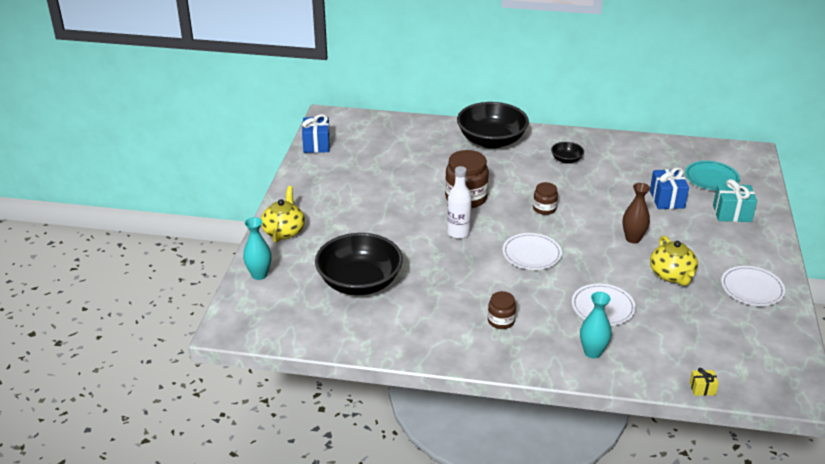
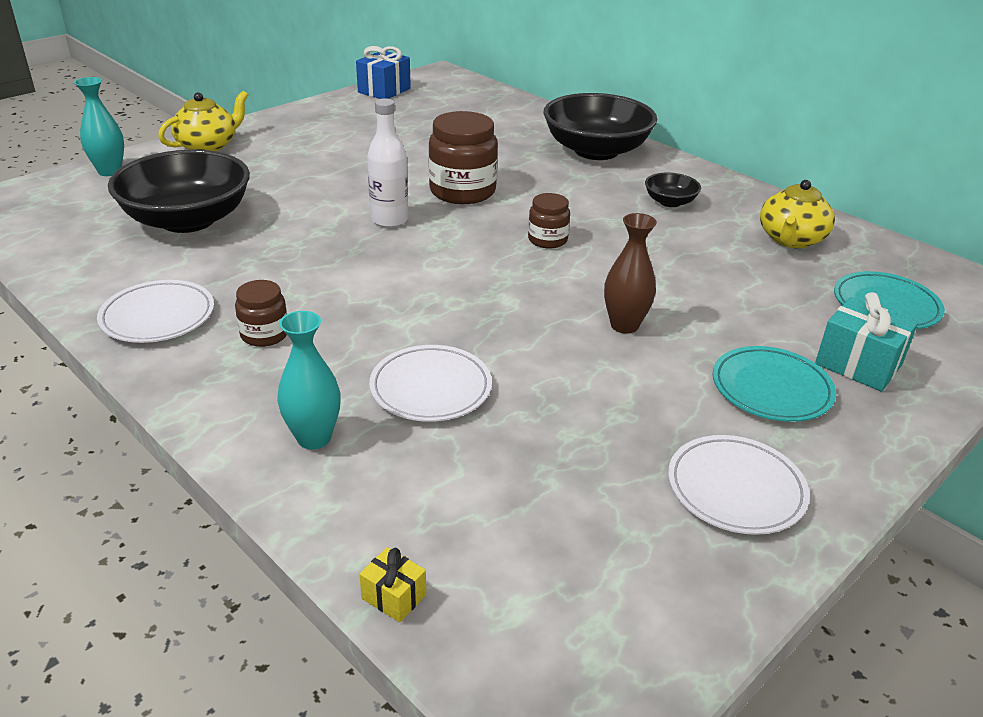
camera: 35 degrees right, 0 degrees up
(531, 254) = (441, 280): white plate -> white plate (158, 316)
(667, 199) = (761, 301): blue gift -> none
(672, 275) = (614, 399): yellow teapot -> yellow teapot (791, 239)
(716, 240) = (771, 389): none -> turquoise plate

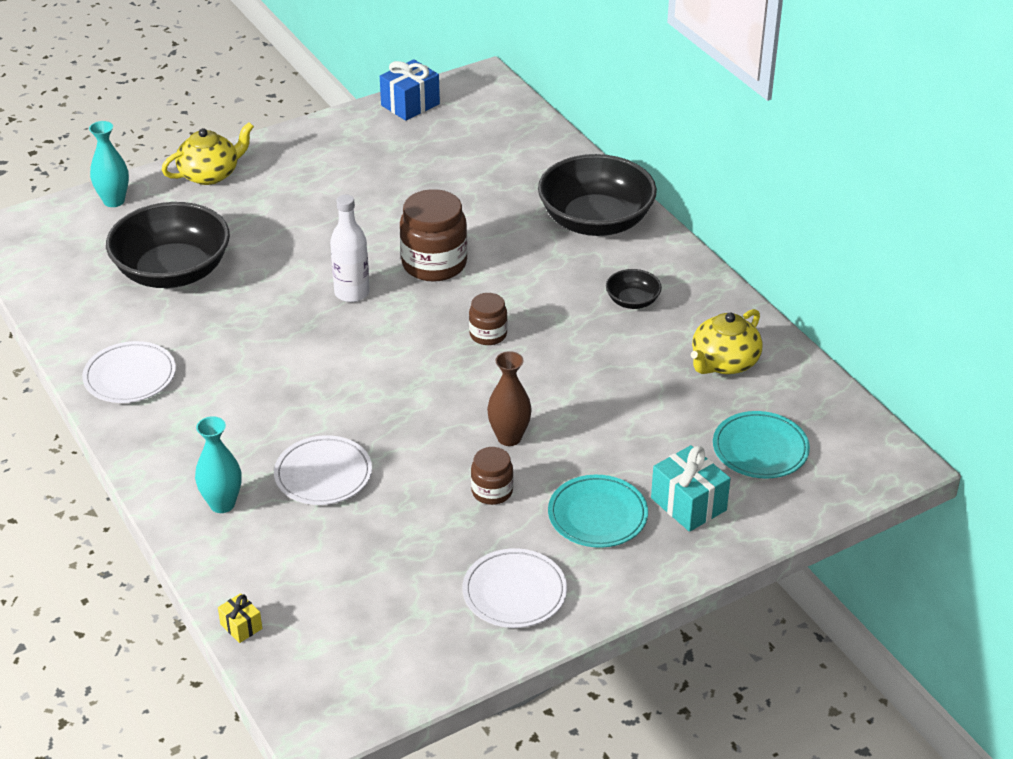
camera: 15 degrees right, 5 degrees up
(264, 334) = (209, 406): brown jar -> brown jar (492, 491)

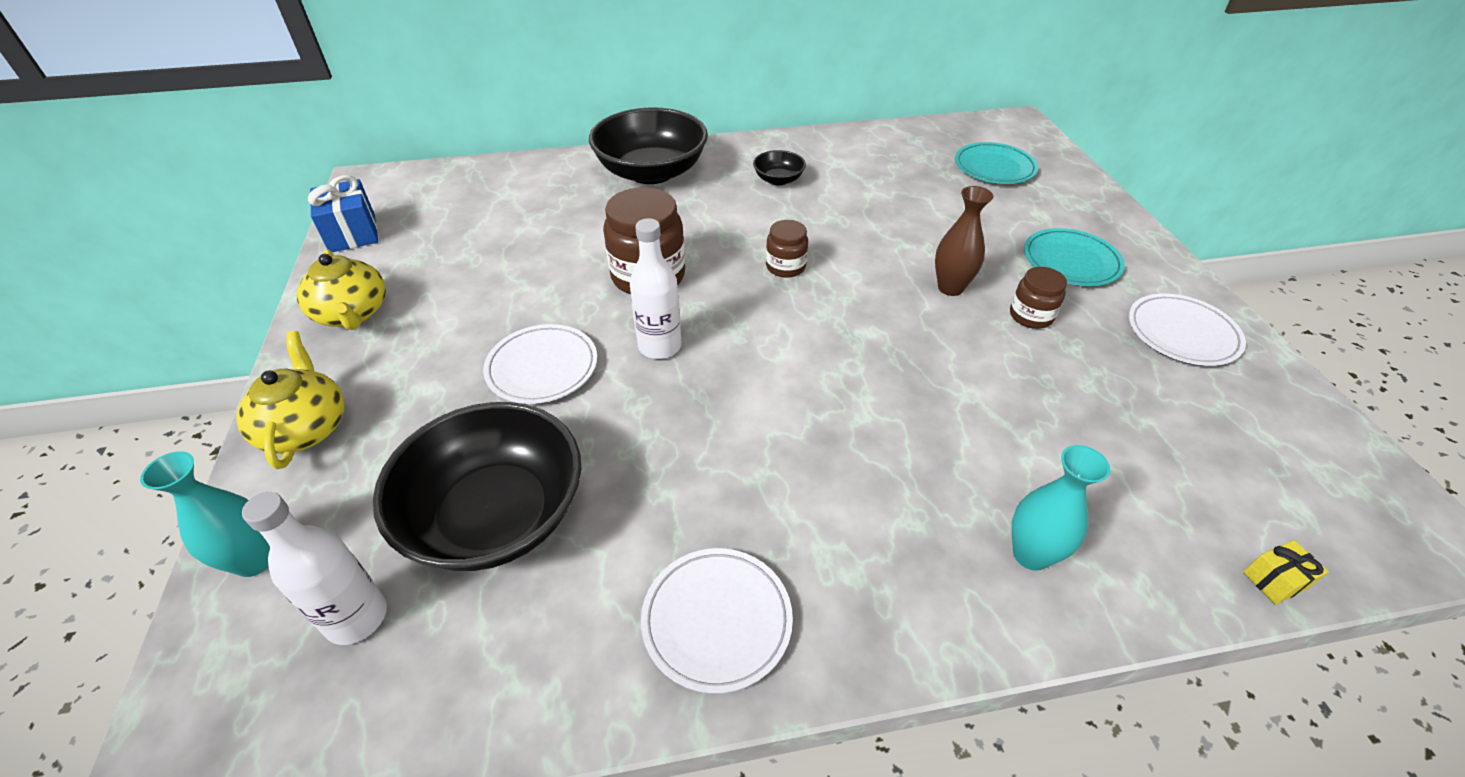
camera: 70 degrees left, 5 degrees up
(92, 249) = (356, 618): none -> white bottle
(323, 474) = (985, 439): white plate -> white plate (542, 368)
(688, 504) = (1058, 213): turquoise gift -> none
(724, 363) = (881, 158): yellow teapot -> yellow teapot (353, 314)

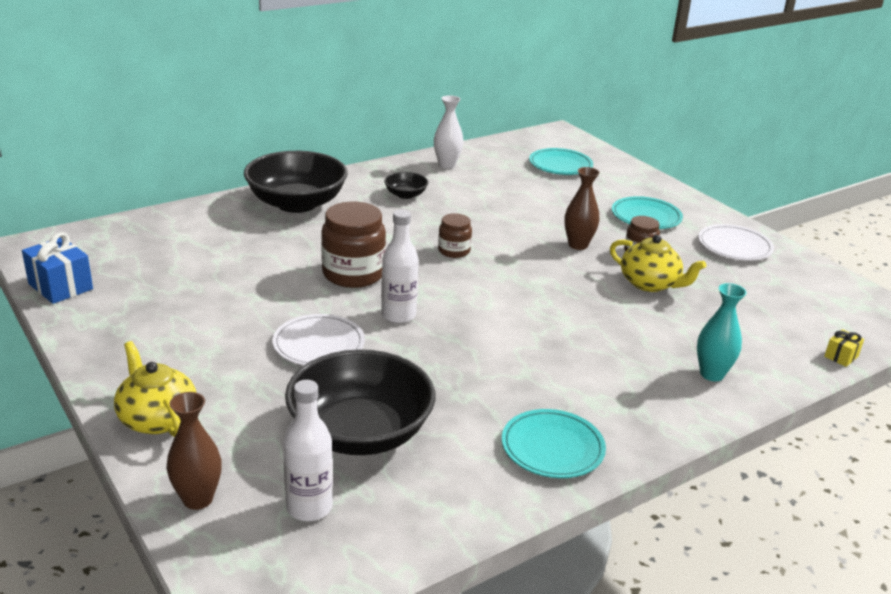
camera: 25 degrees left, 15 degrees down
(255, 560) = (198, 499): turquoise vase -> brown vase
(353, 314) = (121, 341): yellow teapot -> yellow teapot (650, 284)
(717, 620) = (552, 448): white plate -> turquoise plate
(852, 147) = (447, 165): none -> white vase

